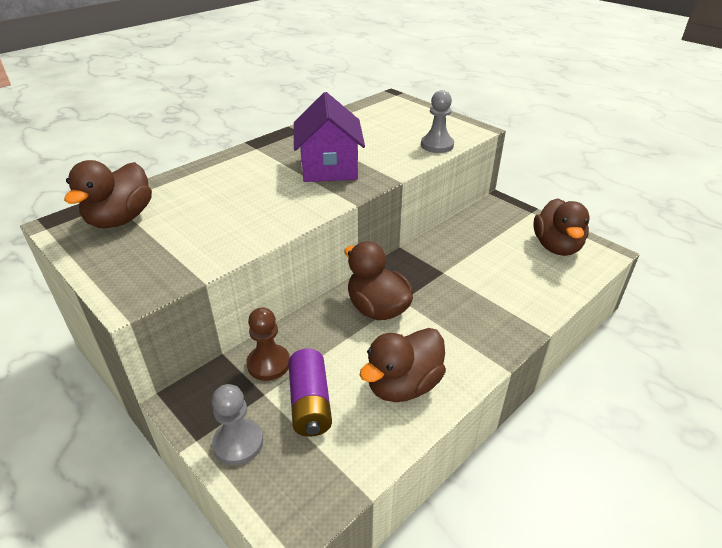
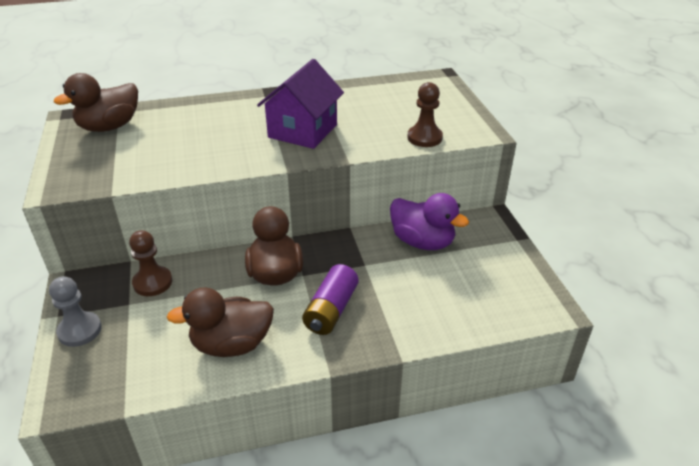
camera: 30 degrees right, 0 degrees up
(310, 403) = (152, 325): purple battery -> purple battery (331, 310)
(437, 145) = (424, 138): grey pawn -> brown pawn
(468, 238) = (422, 242): none -> purple duck
(556, 246) = (504, 283): brown duck -> none

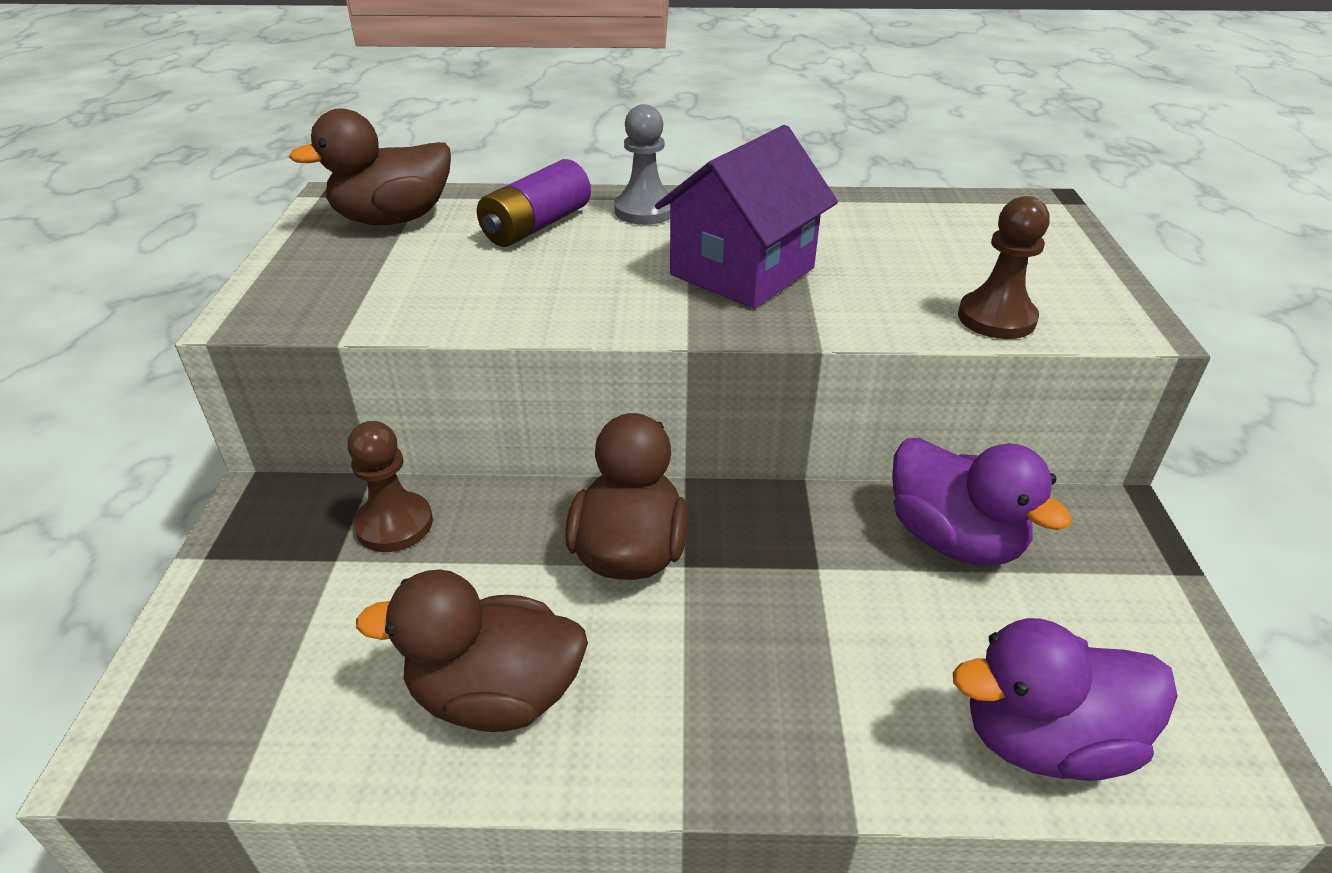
camera: 15 degrees right, 0 degrees up
(80, 330) = (228, 597): grey pawn -> grey pawn (645, 210)
(331, 310) = (723, 659): purple battery -> purple battery (536, 226)
(471, 313) = (1045, 740): none -> purple duck

